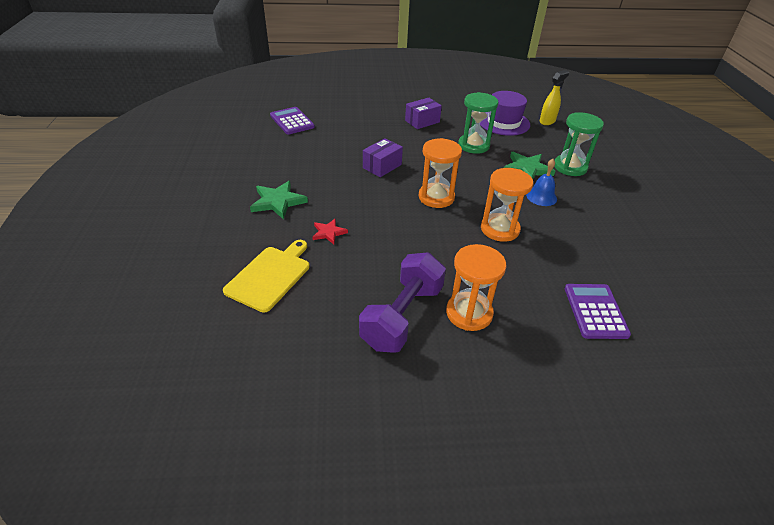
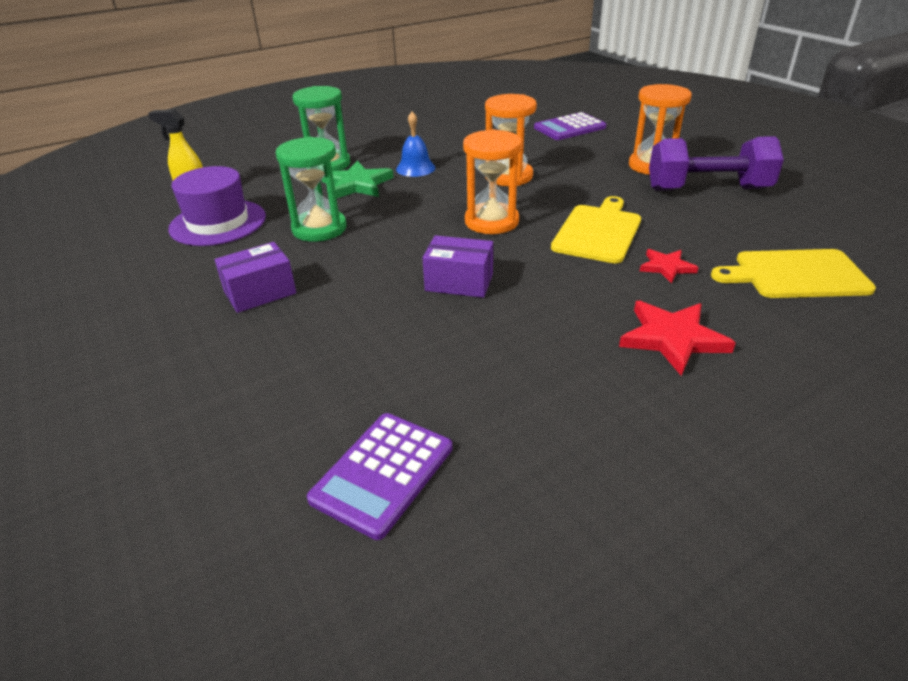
camera: 115 degrees left, 5 degrees down
(278, 202) = (672, 338): green star -> red star
(389, 229) = (598, 232): none -> yellow cutting board
(422, 121) = (260, 292): purple box -> purple box turned 60 degrees counterclockwise

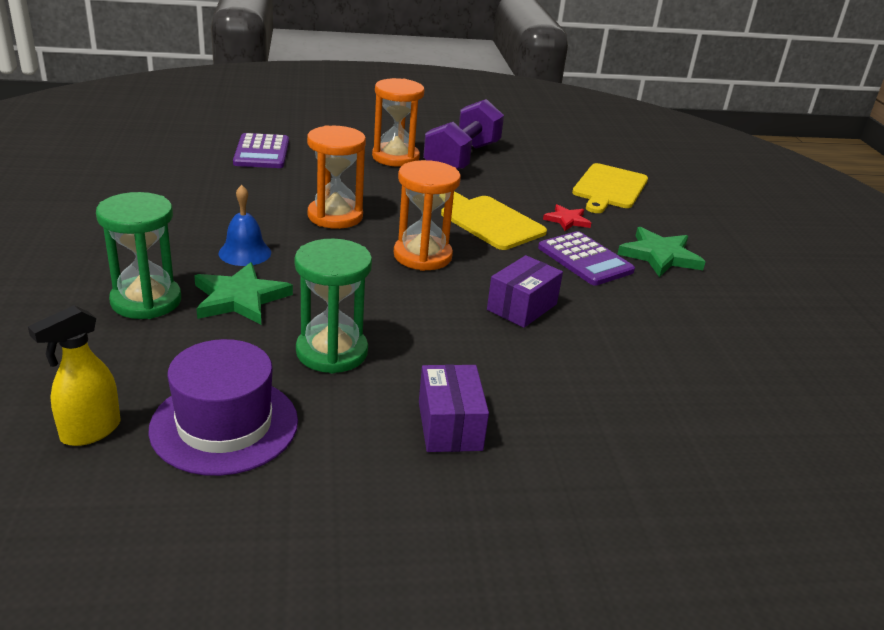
camera: 70 degrees left, 5 degrees down
(383, 473) = (770, 420): purple calculator -> purple calculator (585, 259)
(672, 338) = (660, 256): red star -> green star

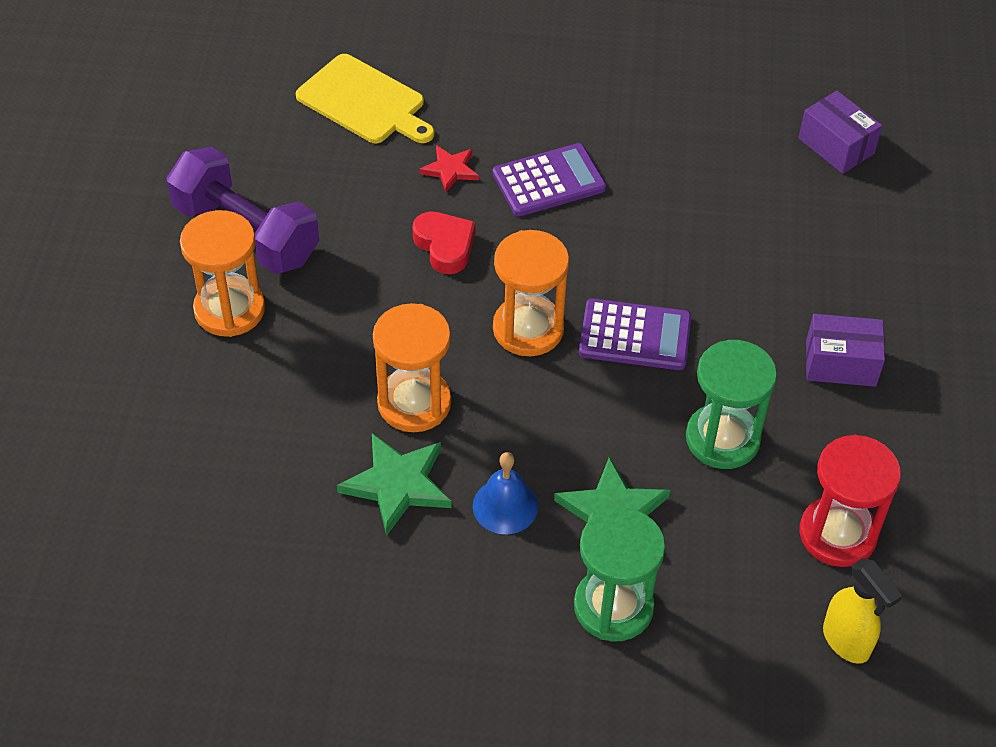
camera: 75 degrees left, 20 degrees up
(224, 425) = (837, 534): purple hat -> red hourglass
(261, 152) = (184, 472): purple calculator -> purple calculator (635, 336)
(489, 221) = (445, 246): yellow cutting board -> red heart
(522, 307) = (646, 263): purple box -> purple box (836, 146)
(660, 256) = (545, 113): green star -> green star (397, 484)

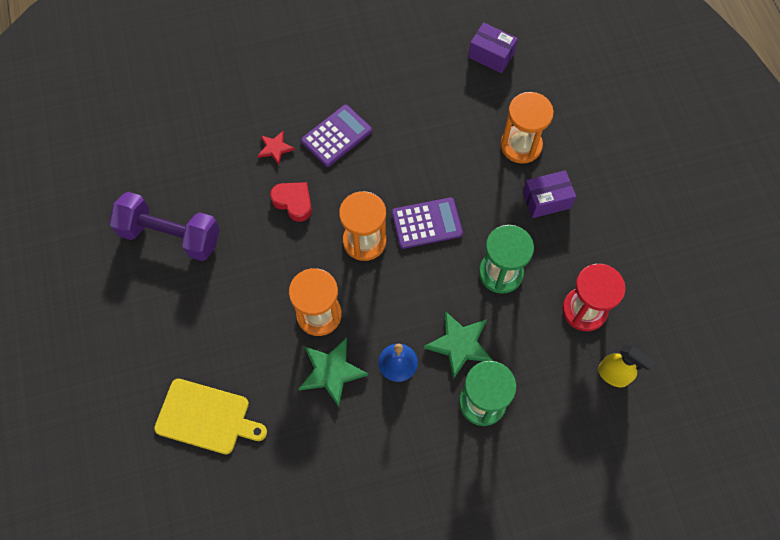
camera: 20 degrees left, 15 degrees up
(229, 309) = (183, 292): orange hourglass -> orange hourglass (521, 145)
(364, 102) = (203, 118): yellow cutting board -> yellow cutting board (206, 417)

